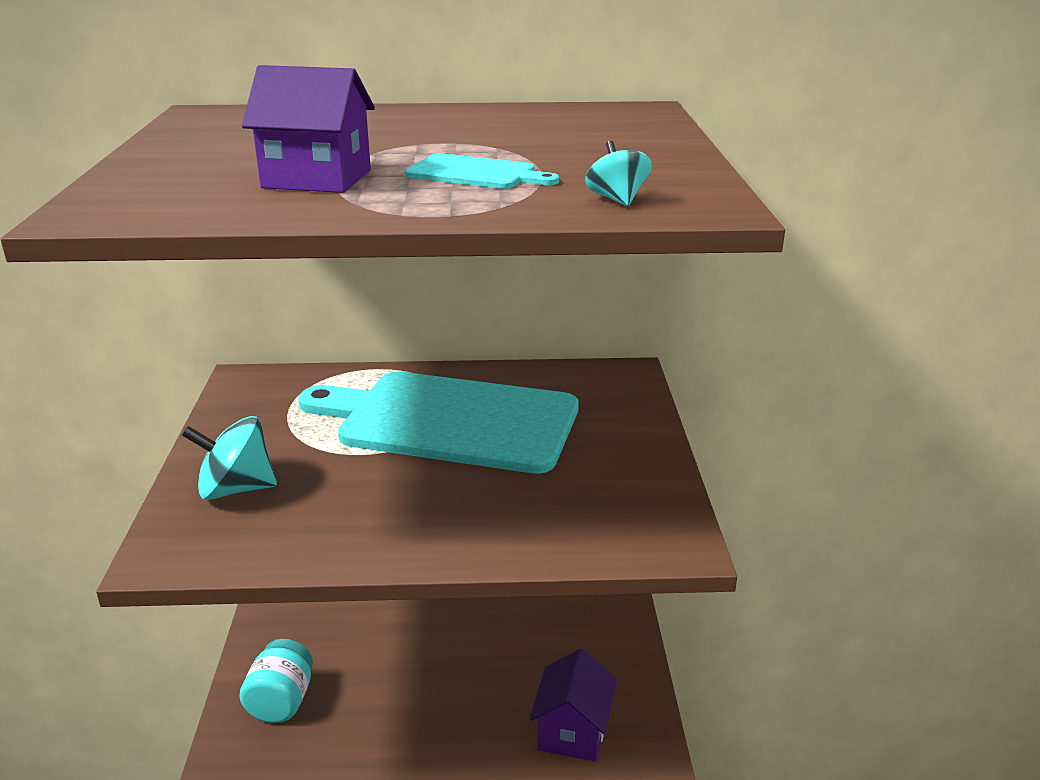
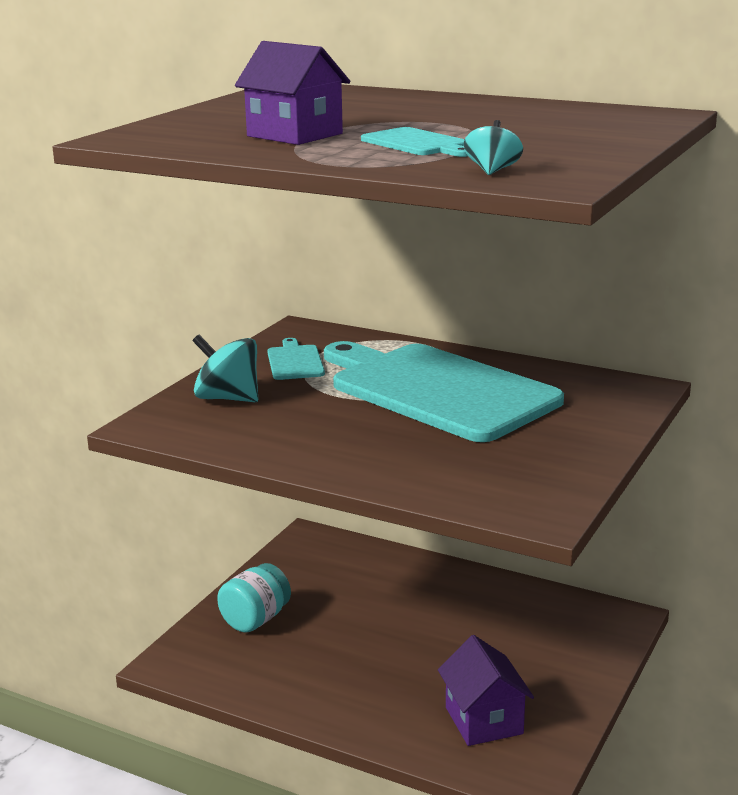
camera: 30 degrees right, 5 degrees down
(273, 421) = (295, 361): none -> turquoise cutting board
(572, 731) = (484, 720): purple house -> purple house turned 60 degrees counterclockwise

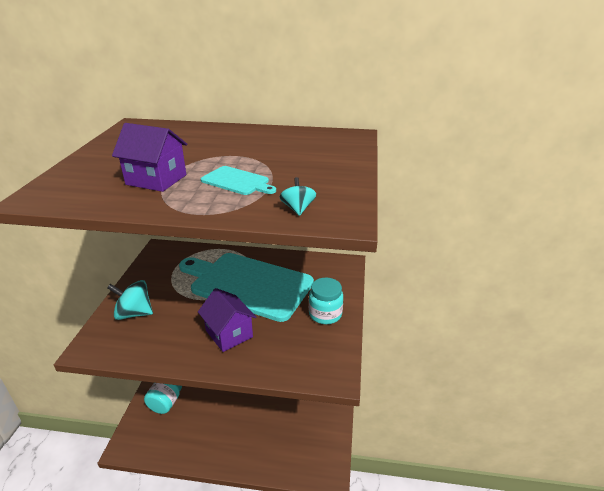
camera: 20 degrees left, 10 degrees up
(295, 361) = (164, 275): turquoise cutting board -> none
(484, 720) = (296, 440): purple house -> purple house (229, 334)
(564, 444) = (325, 314): none -> turquoise jar

